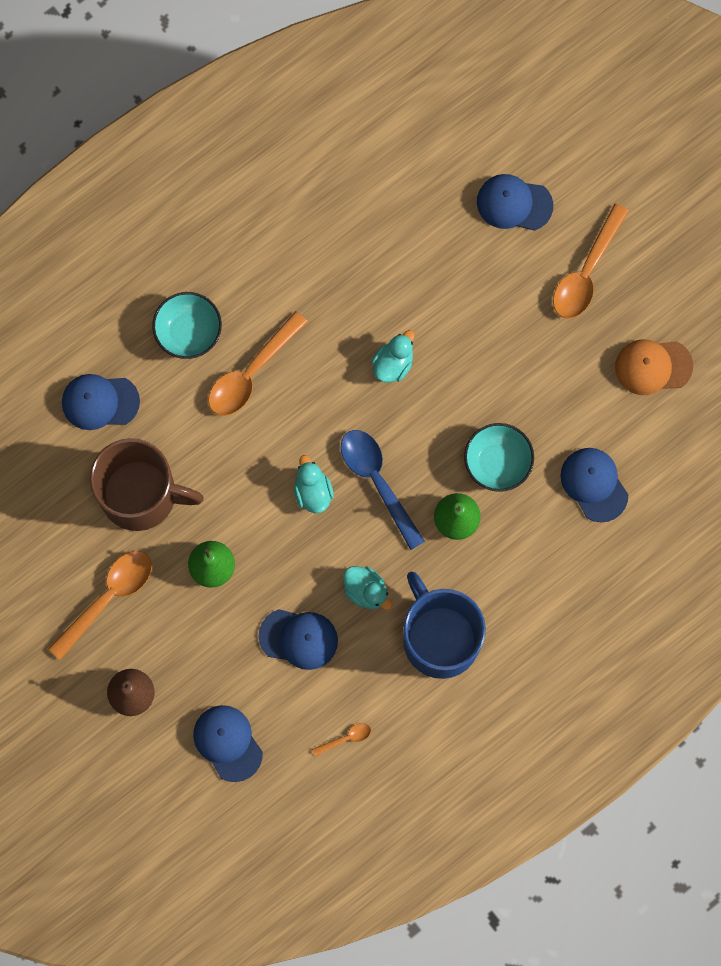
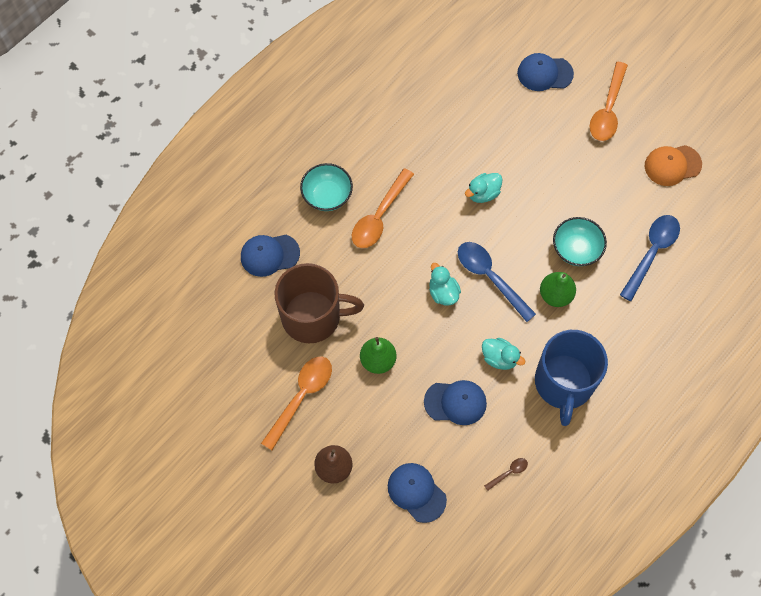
camera: 10 degrees left, 10 degrees down
(345, 738) = (508, 473): orange spoon -> brown spoon
(393, 364) = (483, 193): turquoise duck -> turquoise duck turned 150 degrees counterclockwise
(440, 638) = (564, 383): blue mug -> blue mug turned 135 degrees counterclockwise
(594, 484) = (651, 253): blue cap -> blue spoon

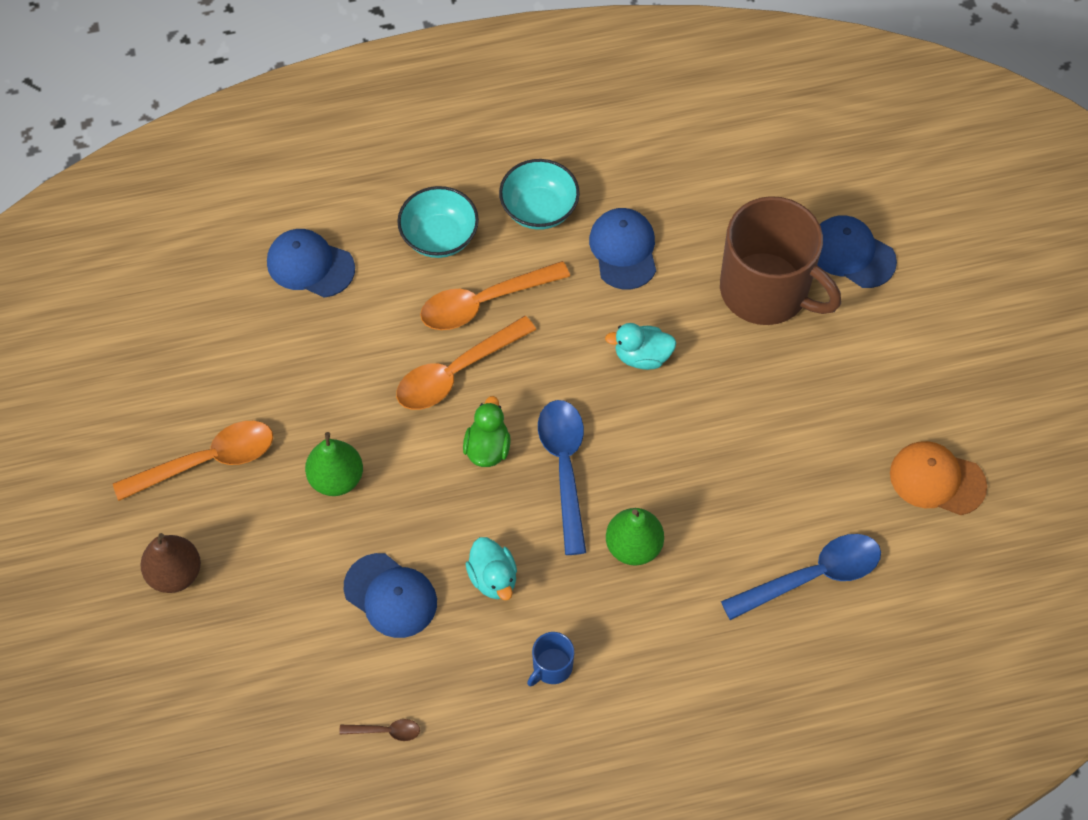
camera: 35 degrees right, 5 degrees down
(313, 316) = (301, 373): brown mug -> brown mug (766, 291)
(416, 492) = (250, 674): blue cap -> blue cap (623, 250)
(443, 292) = (487, 448): turquoise duck -> green duck
(564, 383) = (551, 667): blue mug -> blue mug, size x0.41
(576, 249) = (710, 505): turquoise bowl -> turquoise bowl (539, 209)
(608, 109) = (903, 351): orange spoon -> orange spoon (457, 372)

